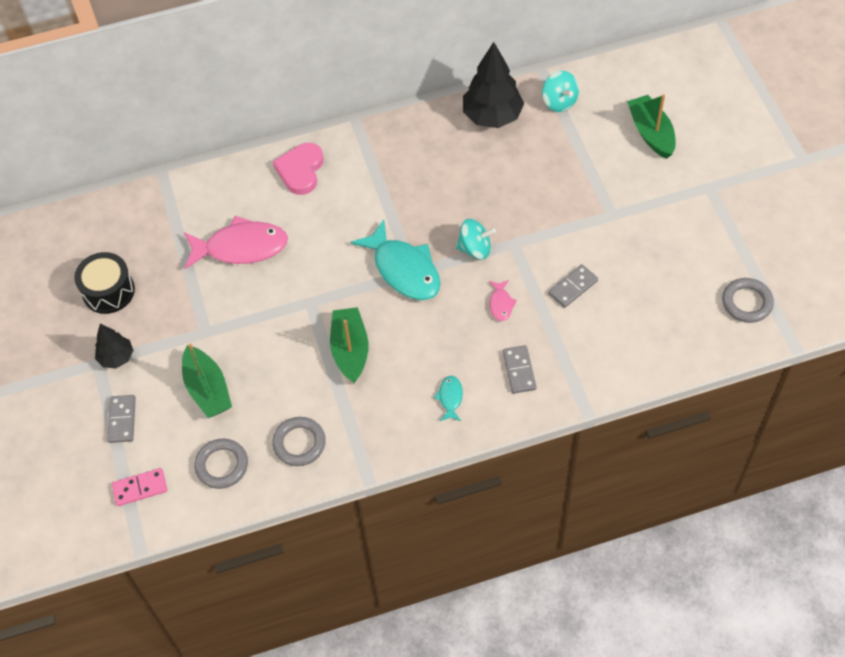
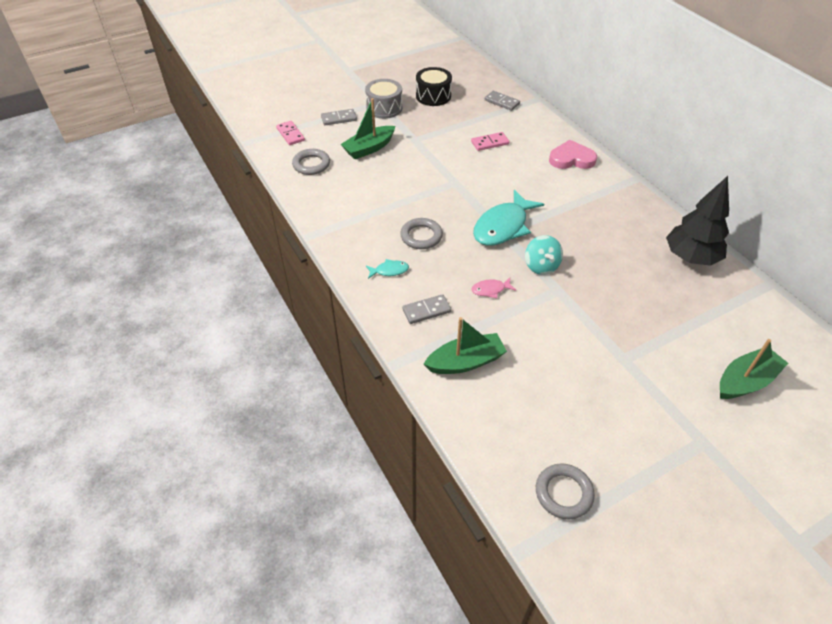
camera: 75 degrees right, 10 degrees down
(116, 357) = (384, 108): black tree -> grey drum
(241, 247) = (490, 143): pink fish -> pink domino
(299, 443) = (334, 196): grey ring -> grey ring (421, 236)
(350, 350) = (419, 209): green boat -> green boat (465, 362)
(559, 102) = (738, 302): turquoise spinning top -> none
(573, 287) = (526, 338): grey domino -> grey domino (502, 102)

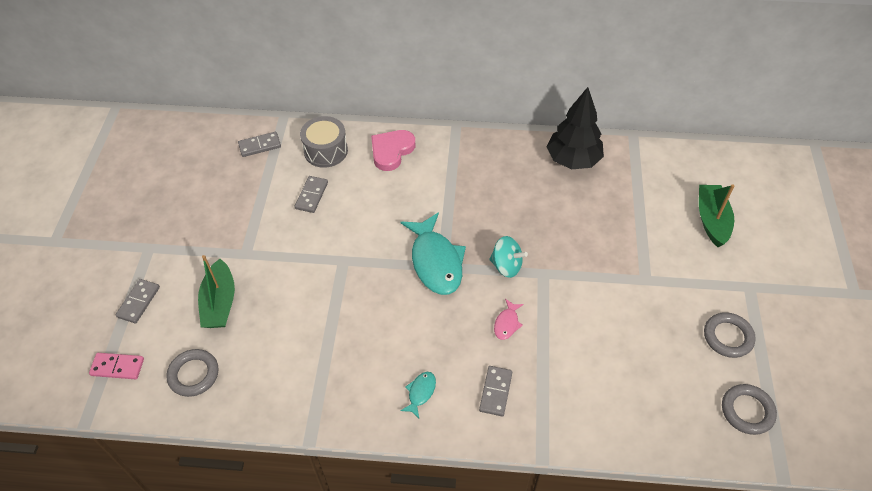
camera: 55 degrees left, 5 degrees up
(384, 108) = (165, 249): grey drum -> grey drum (326, 151)
(421, 236) = (395, 336): grey ring -> grey ring (728, 337)
(433, 96) = (190, 193): black drum -> none
(465, 362) = (577, 397): green boat -> none
(490, 143) = (311, 195): pink domino -> grey domino

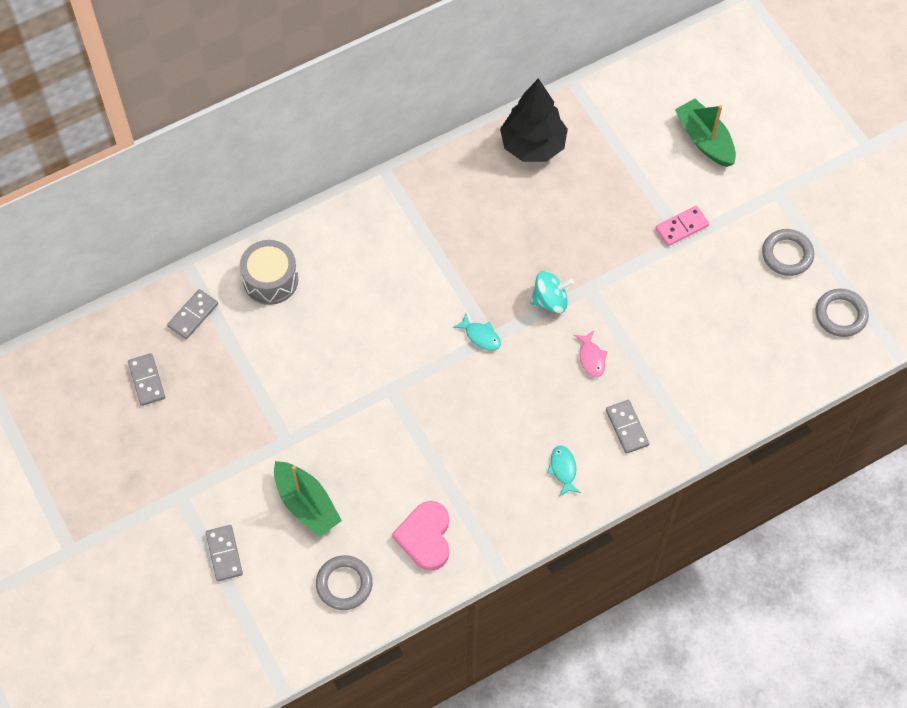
camera: 35 degrees left, 10 degrees up
(117, 367) = (264, 624): pink domino -> pink domino (681, 227)
(311, 195) = (299, 339): grey domino -> grey domino (146, 380)
(391, 151) = (341, 240): pink heart -> pink heart (425, 537)
(435, 261) = (480, 336): turquoise fish -> turquoise fish, size x0.45

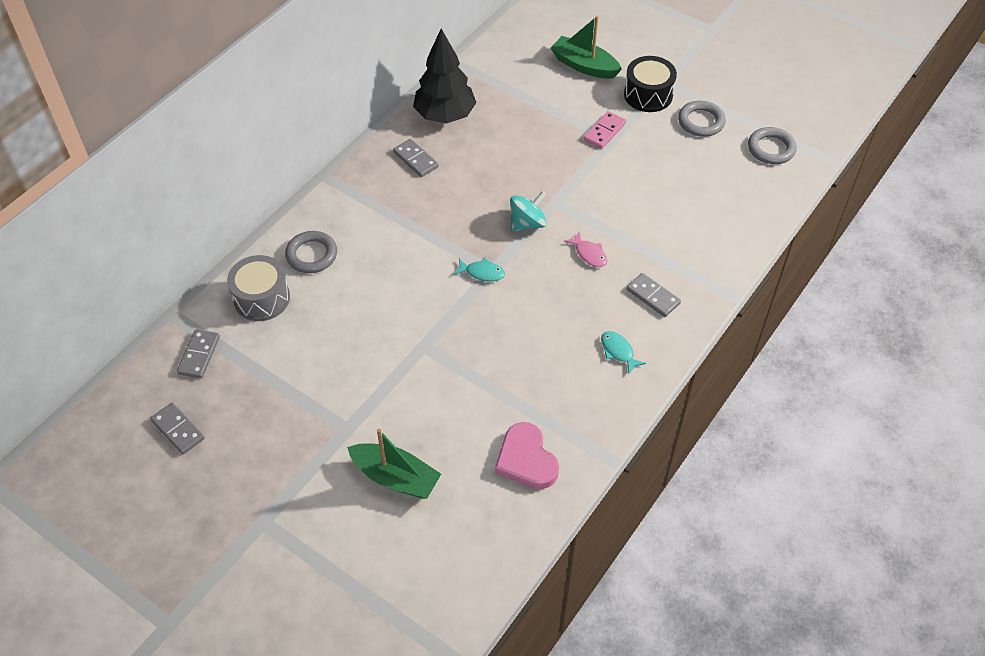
camera: 25 degrees left, 10 degrees down
(224, 554) = (335, 558): grey domino -> grey domino (416, 159)
(344, 584) = (471, 535): grey ring -> grey ring (311, 255)
(751, 201) = (648, 95): none -> black drum

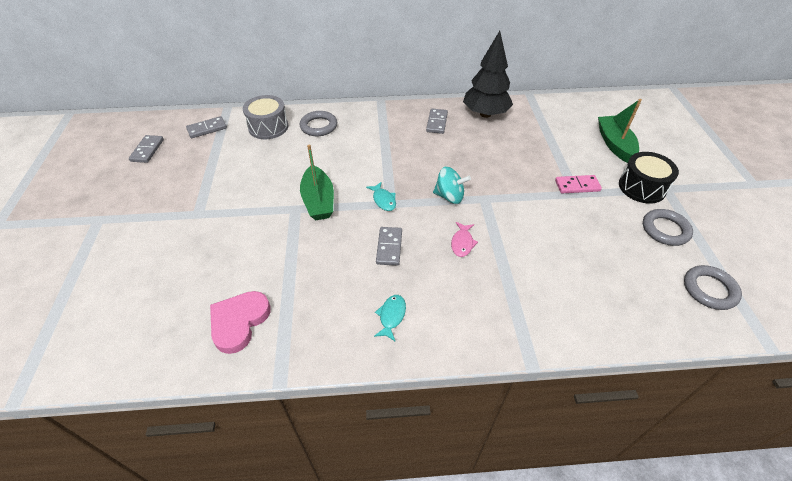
camera: 50 degrees right, 5 degrees down
(395, 477) = (173, 259): green boat -> green boat (318, 201)
(653, 296) = (467, 305): grey domino -> grey domino (389, 247)

